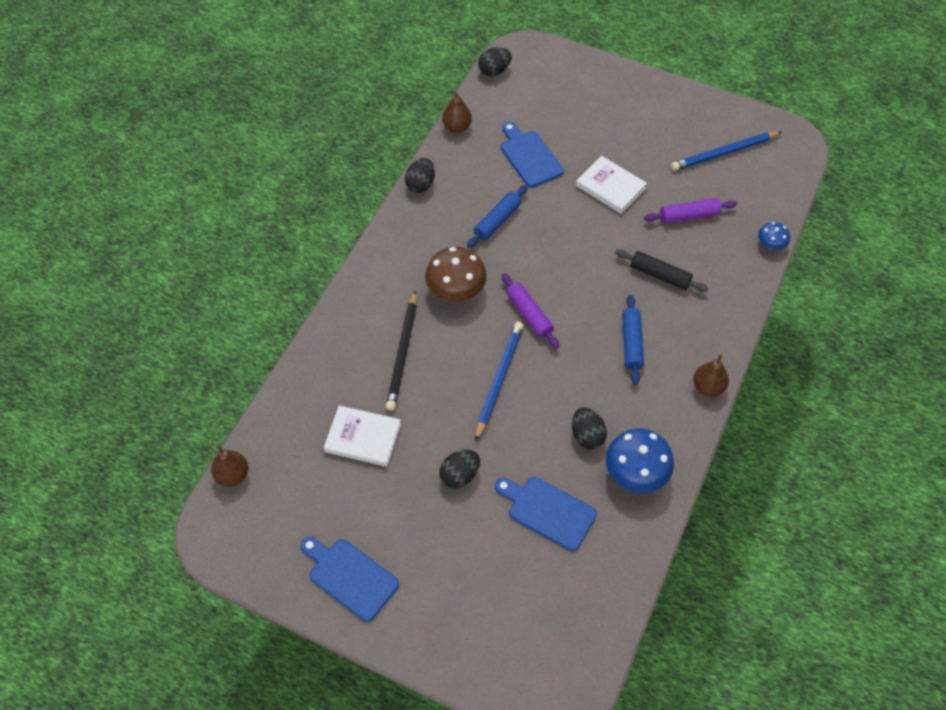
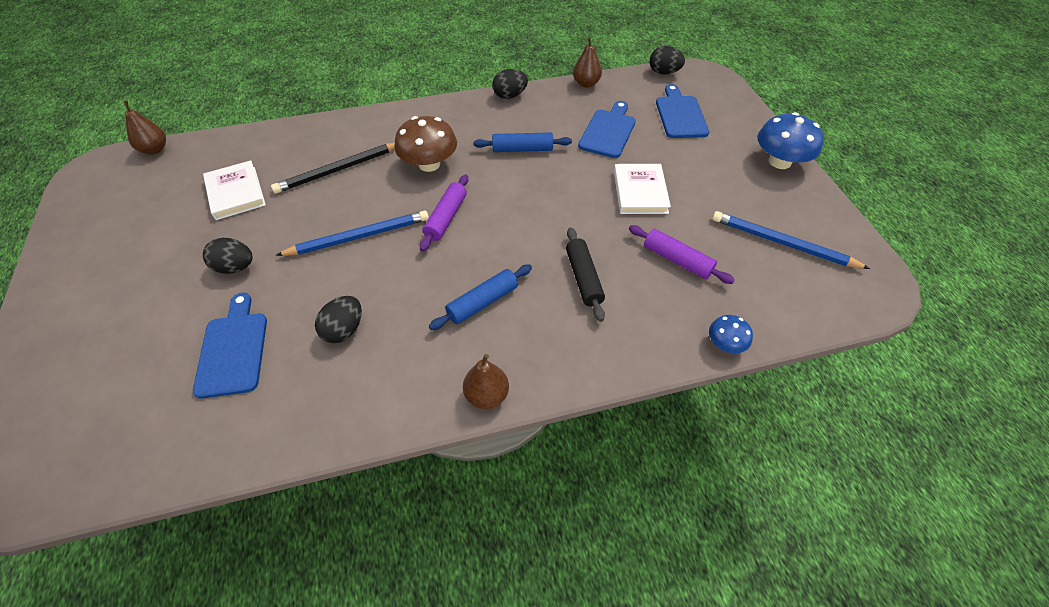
camera: 50 degrees right, 5 degrees down
(350, 576) = (87, 258): blue cutting board -> blue cutting board (680, 115)
(636, 472) = (327, 394): blue mushroom -> blue mushroom (779, 162)

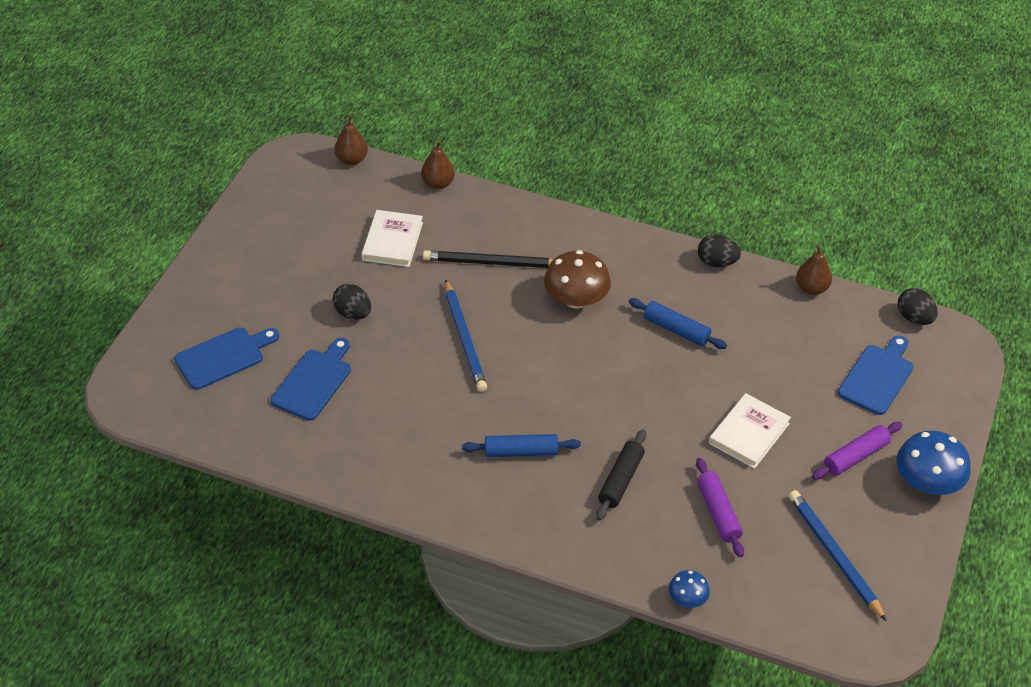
camera: 35 degrees right, 5 degrees down
(344, 330) = (400, 412): black egg -> none
(359, 236) = (465, 338): blue pencil -> blue pencil turned 60 degrees clockwise
(446, 217) = (550, 361): purple rolling pin -> purple rolling pin (855, 456)
(487, 395) = (467, 522): brown pear -> brown pear (438, 183)
(608, 131) = (780, 355): blue cutting board -> blue cutting board (223, 357)

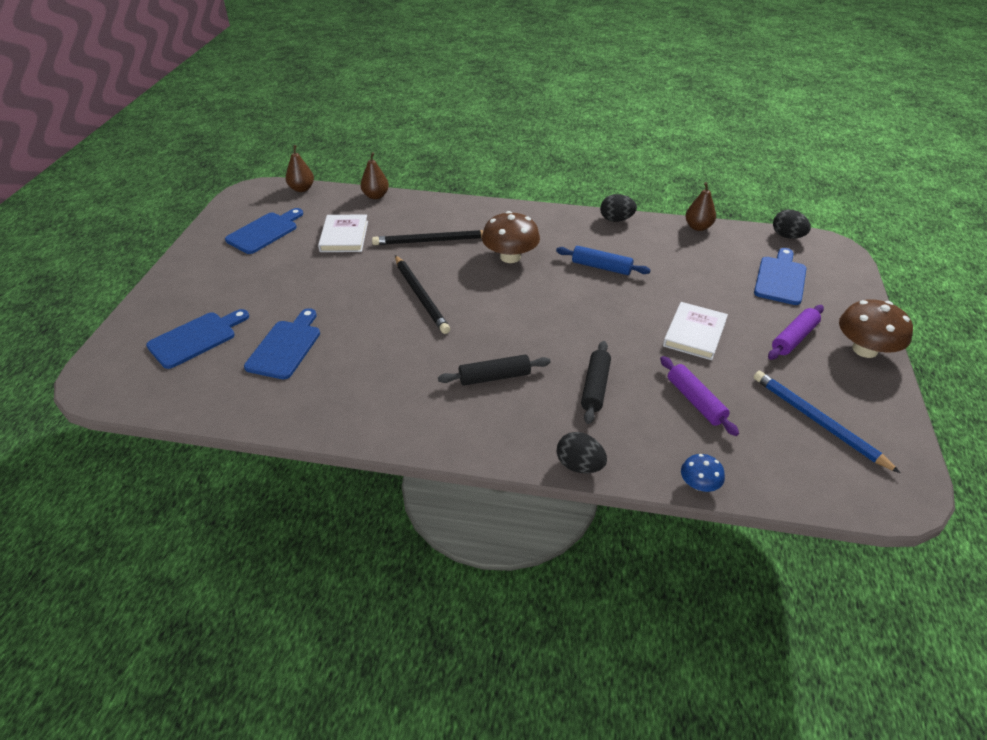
camera: 10 degrees left, 5 degrees down
(303, 221) = (264, 232): none -> blue cutting board
(353, 313) = (316, 290): black egg -> black egg (579, 465)
(465, 338) = (421, 296): blue pencil -> black pencil
(521, 452) = (494, 377): blue rolling pin -> black rolling pin
(927, 482) = (865, 349): blue mushroom -> brown mushroom

